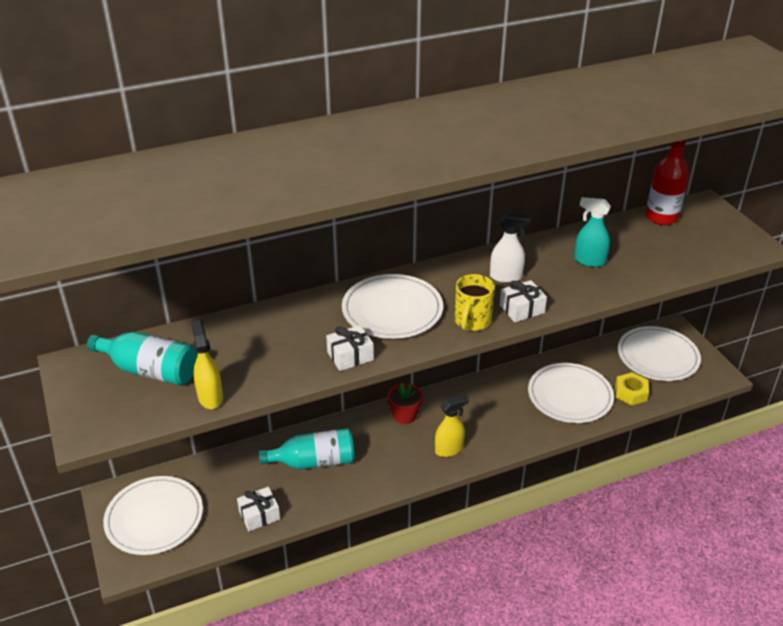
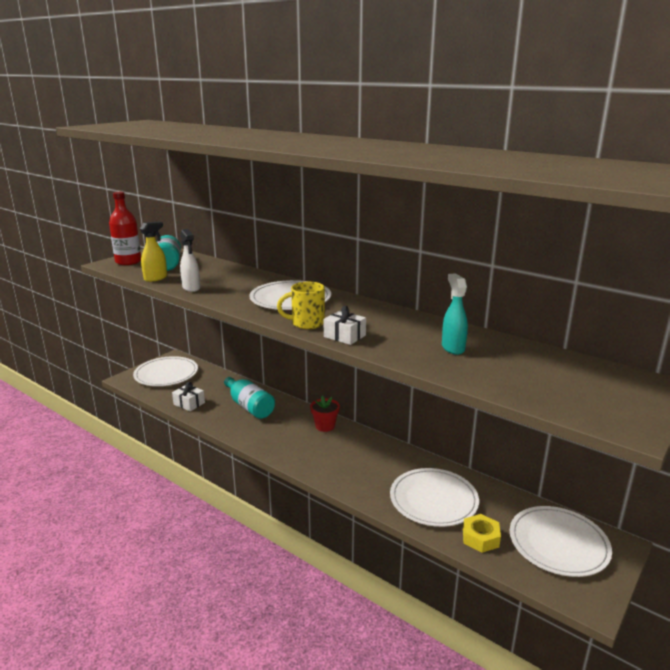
camera: 60 degrees right, 15 degrees down
(350, 356) = (226, 299): white gift -> none
(449, 449) = (308, 456): yellow spray bottle -> none
(506, 277) = (380, 323): white spray bottle -> white spray bottle (191, 288)
(661, 217) = (585, 366): red bottle -> red bottle (128, 262)

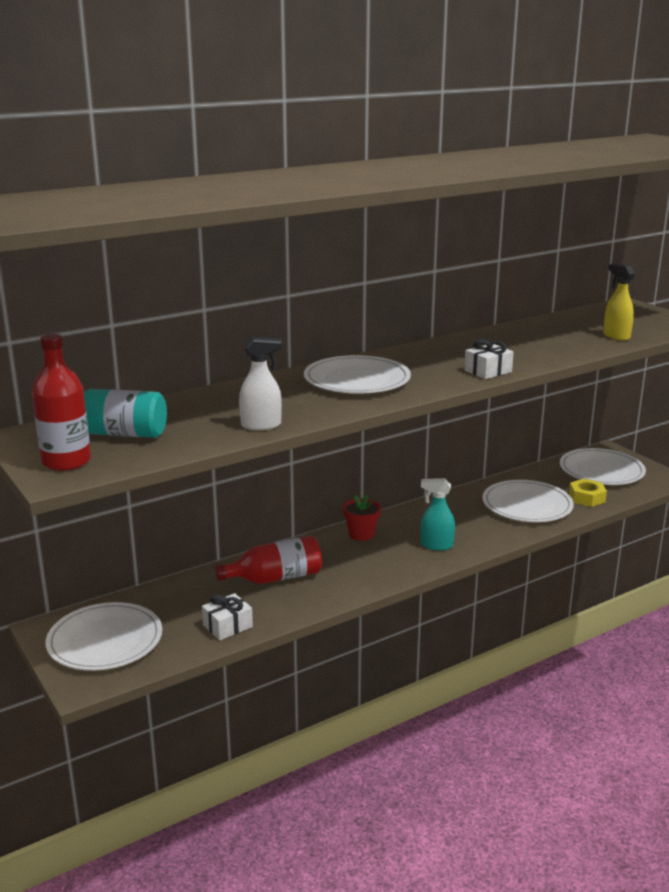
camera: 70 degrees left, 0 degrees up
(156, 278) = (188, 445): yellow spray bottle -> yellow spray bottle (616, 336)
(249, 406) = (275, 578): turquoise bottle -> red bottle
(306, 323) = (442, 381): yellow mug -> none
(453, 348) = (537, 340): turquoise spray bottle -> turquoise spray bottle (436, 545)

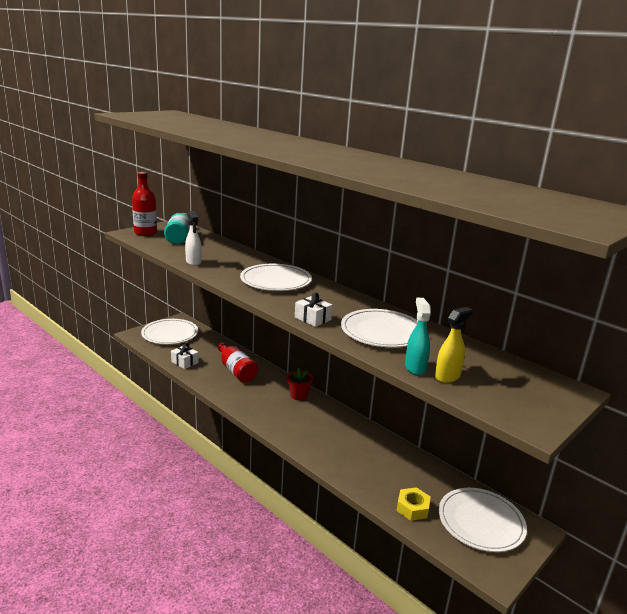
camera: 75 degrees right, 0 degrees up
(436, 545) = (294, 426): turquoise spray bottle -> turquoise spray bottle (415, 368)
(527, 505) = (379, 470): white plate -> white plate (382, 331)

